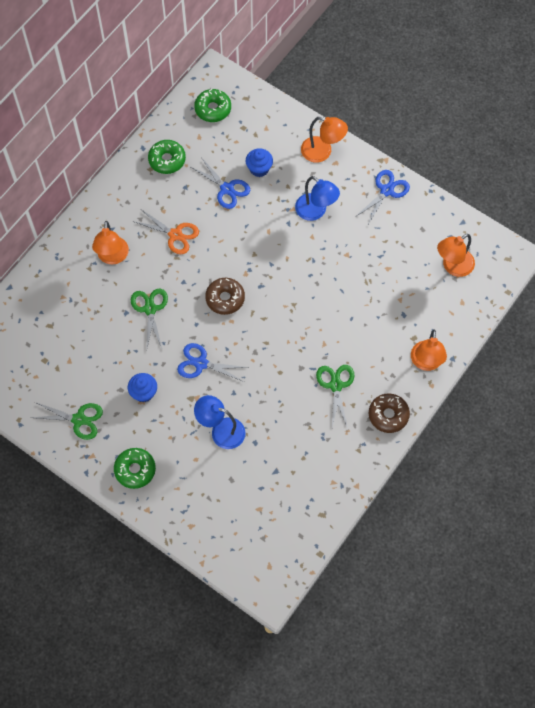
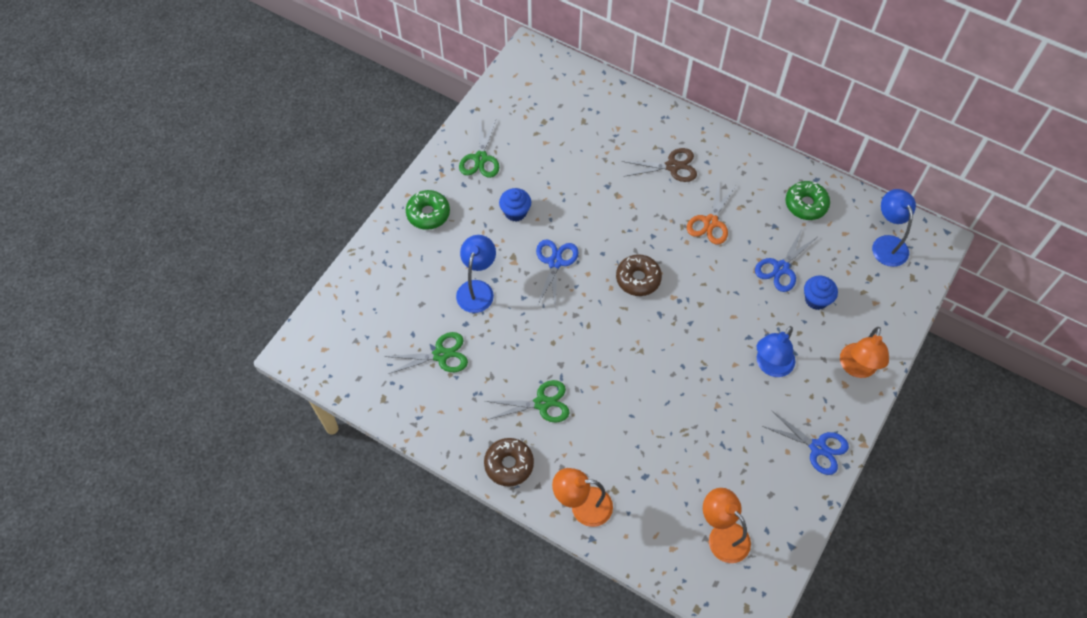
camera: 85 degrees right, 5 degrees down
(112, 257) = (672, 166): orange lamp -> brown scissors
(150, 309) = (614, 207): green scissors -> green scissors (441, 355)
(213, 109) = (887, 244): green donut -> blue lamp

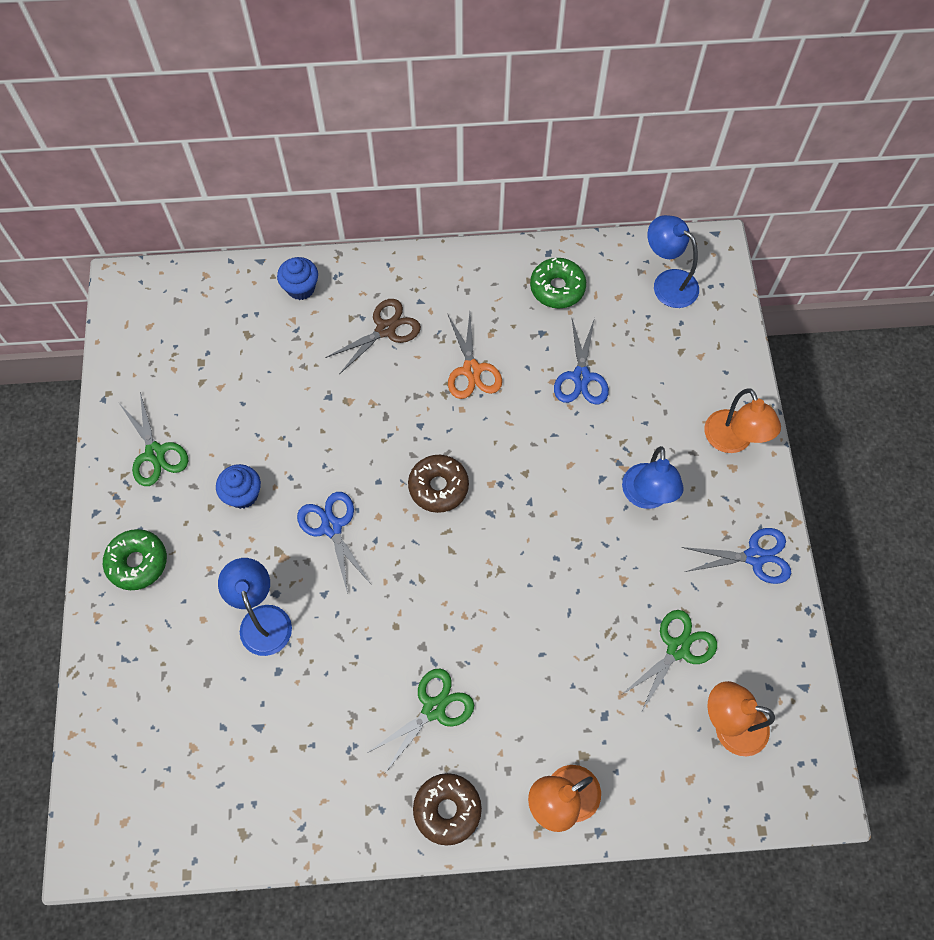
camera: 35 degrees left, 5 degrees up
(441, 355) = (275, 730): green scissors -> green scissors (677, 649)
(816, 300) = (640, 390): blue cupcake -> blue cupcake (301, 288)

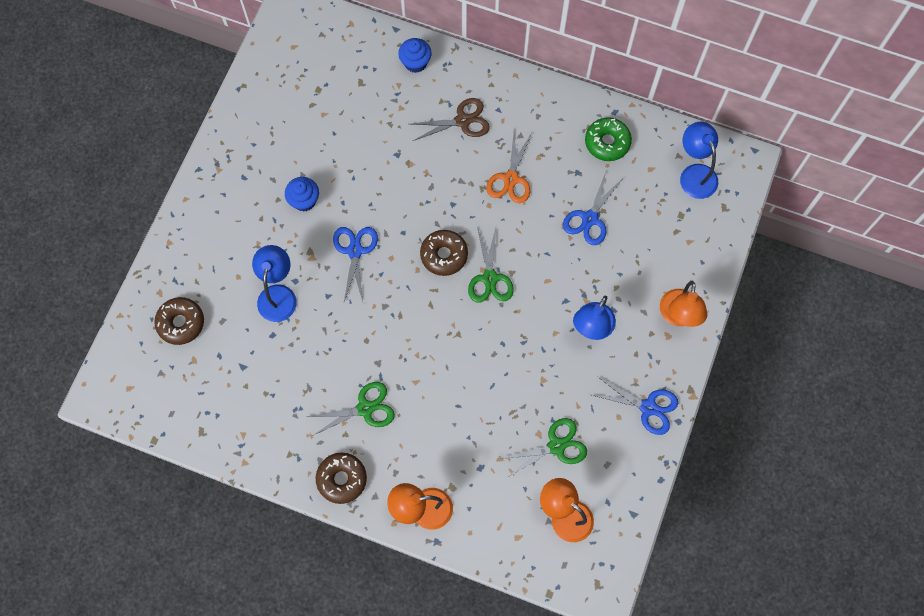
camera: 25 degrees right, 5 degrees up
(137, 562) = (211, 217): green donut -> none
(155, 453) = (257, 144): green scissors -> green scissors (490, 278)
(156, 708) = (181, 323): none -> brown donut

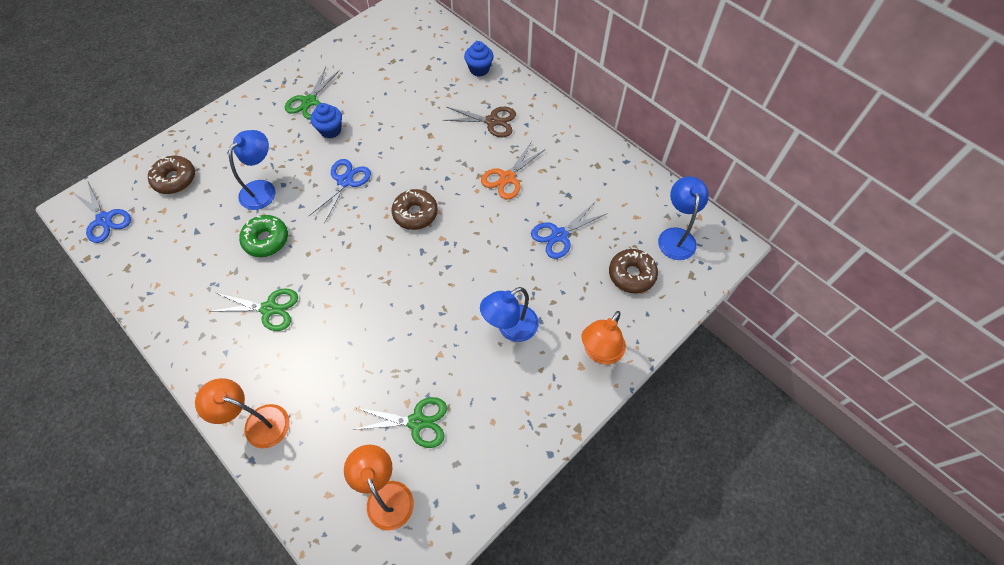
camera: 25 degrees right, 10 degrees down
(342, 479) = (208, 360): brown donut -> brown donut (631, 274)
(490, 278) = (443, 247): green scissors -> green scissors (309, 101)
(607, 142) = (607, 182): green donut -> green donut (266, 240)
(648, 407) = (526, 426): blue scissors -> blue scissors (104, 219)

